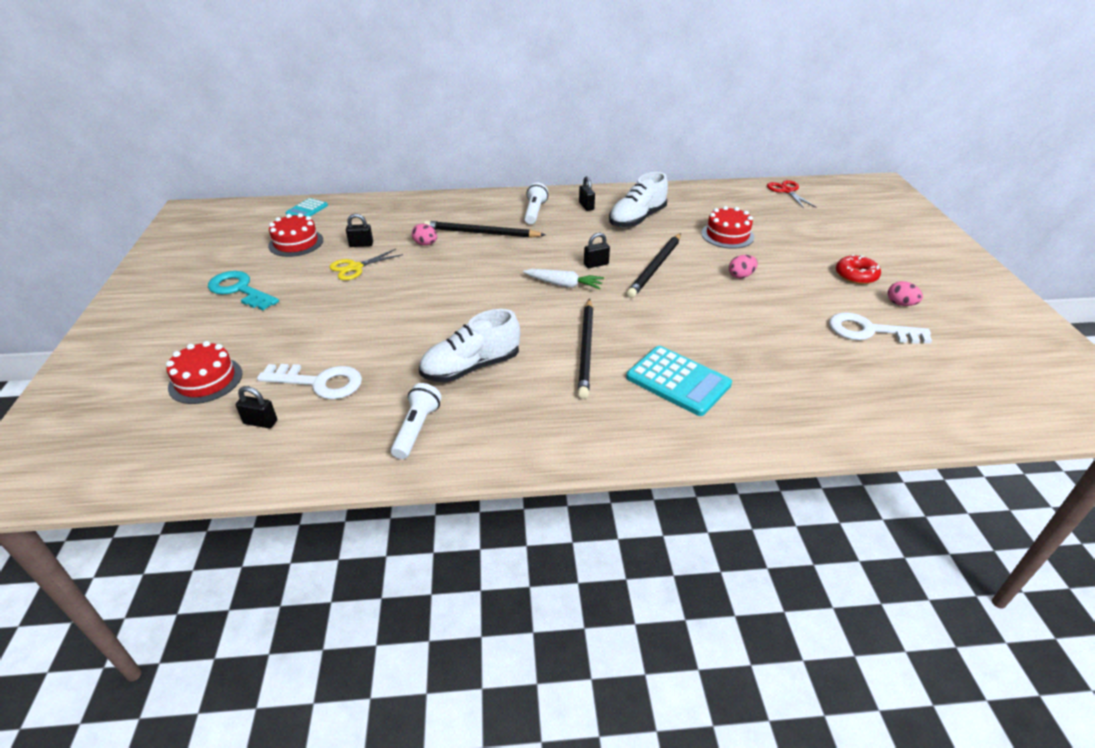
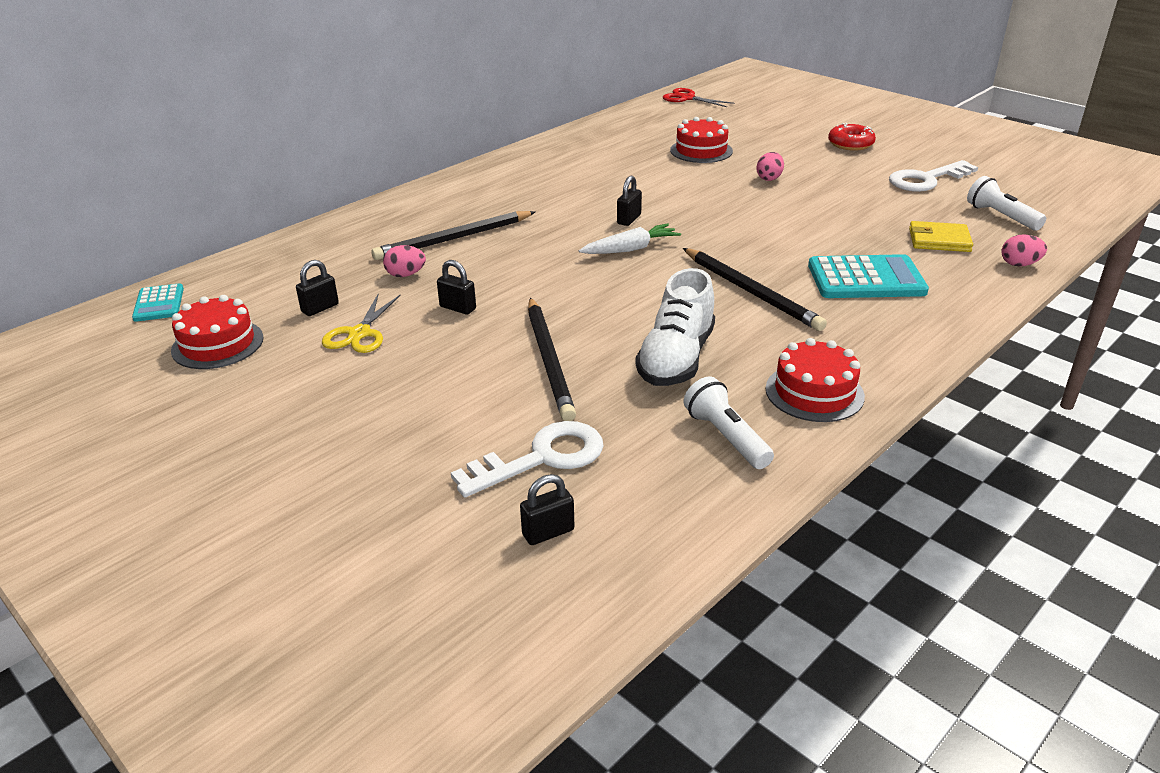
camera: 40 degrees left, 5 degrees down
(205, 380) = (388, 538): red cake -> red cake (814, 392)
(239, 290) = (235, 428): turquoise key -> none
(534, 212) = (477, 198): white flashlight -> white flashlight (1000, 216)
(586, 206) = (524, 173): black padlock -> black padlock (458, 308)
(637, 219) = (596, 166): white shoe -> none
(655, 267) = (687, 200): black pencil -> black pencil (549, 361)
(788, 382) = (939, 240): none -> yellow wallet
(900, 304) = (913, 152): pink egg -> pink egg (1019, 264)

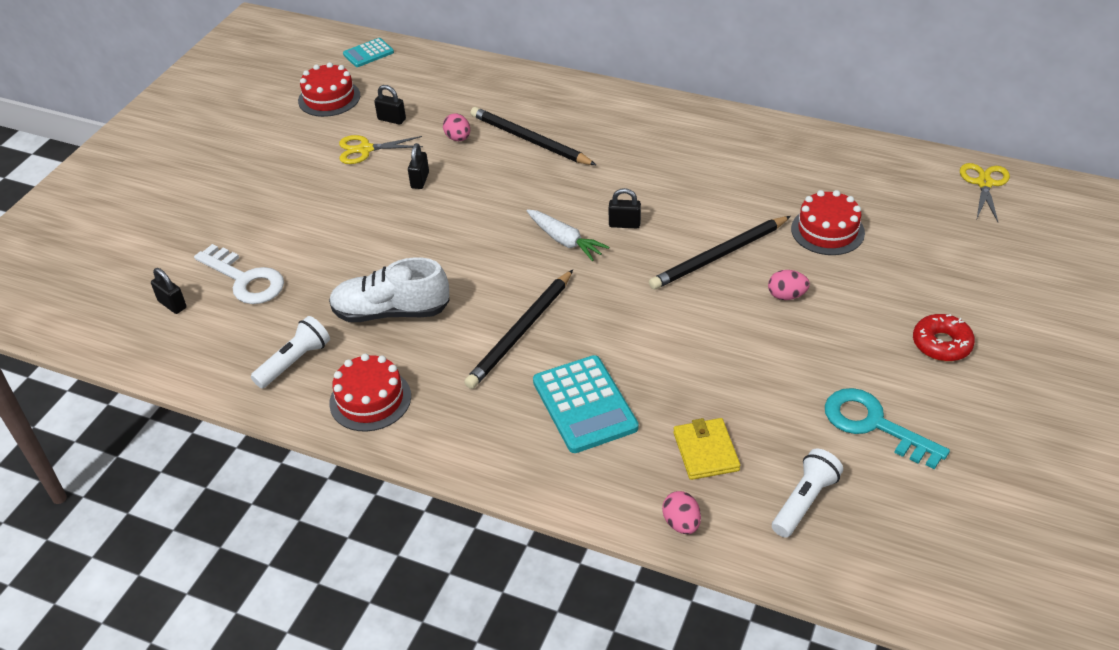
camera: 70 degrees right, 10 degrees up
(549, 361) = (364, 248): black pencil -> black pencil (719, 256)
(687, 98) = (984, 183): red scissors -> yellow scissors
(926, 180) = (874, 425): white key -> turquoise key

